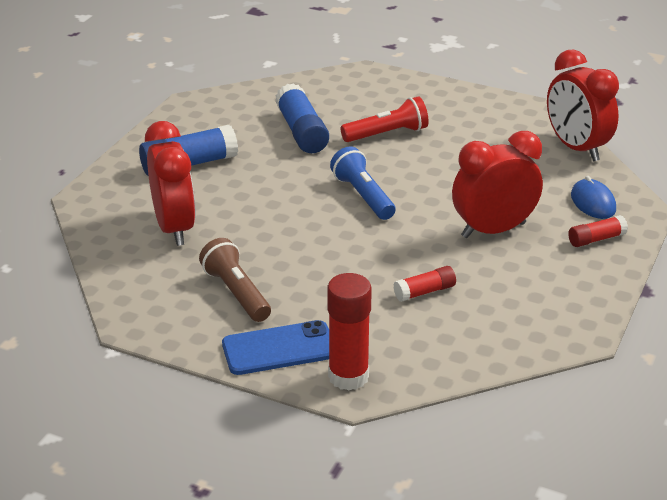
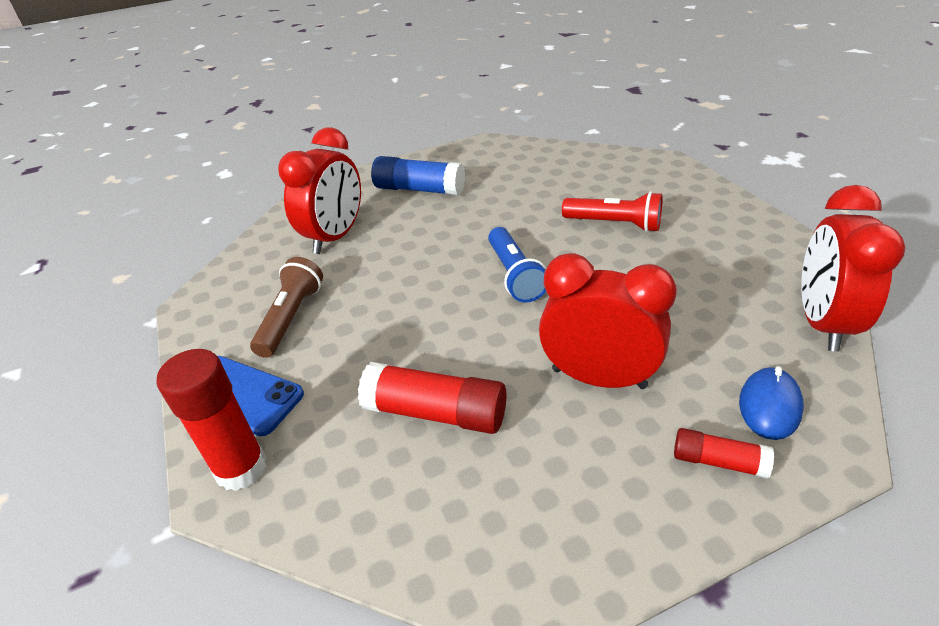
camera: 45 degrees right, 5 degrees up
(302, 132) = (540, 194): blue glue stick -> none
(363, 196) = (514, 275): blue flashlight -> blue flashlight turned 150 degrees clockwise
(424, 292) = (436, 412): red glue stick -> red glue stick, size x1.77

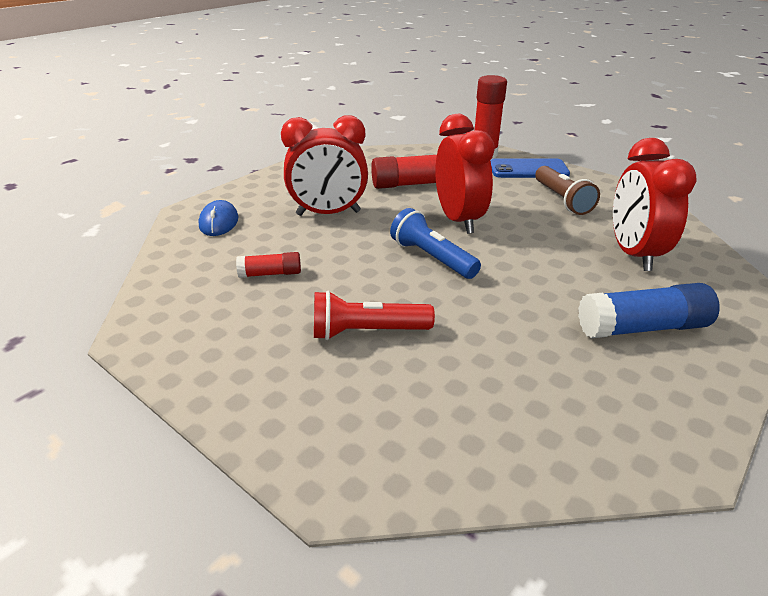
camera: 150 degrees right, 5 degrees down
(718, 461) = (252, 197): red glue stick -> red glue stick (270, 274)
(822, 323) = (163, 275): red clock -> red clock (459, 220)

